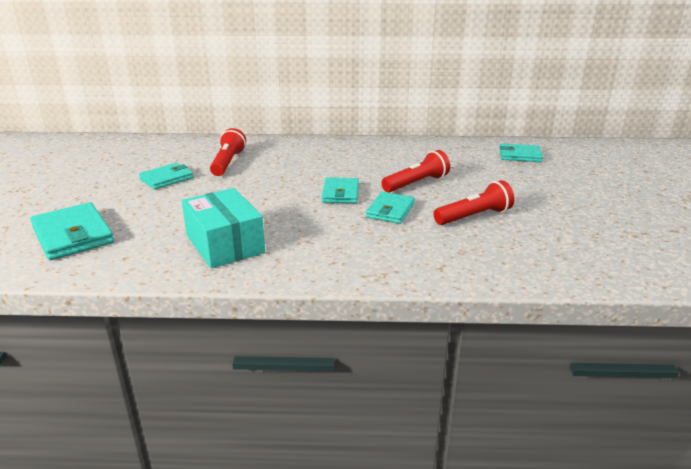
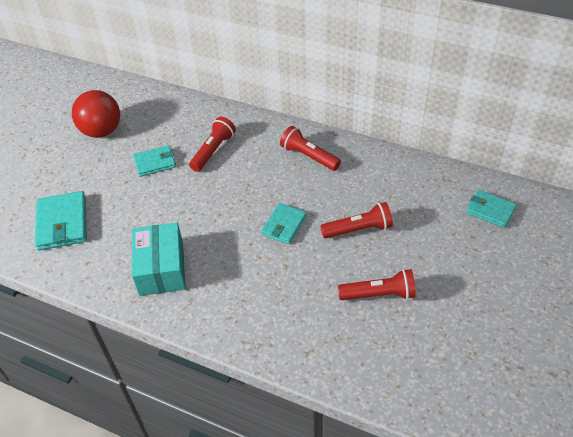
camera: 25 degrees right, 20 degrees up
(88, 169) = (101, 131): none -> red ball
(329, 152) = (309, 156): none -> red flashlight
(390, 210) = (311, 263): turquoise wallet -> none

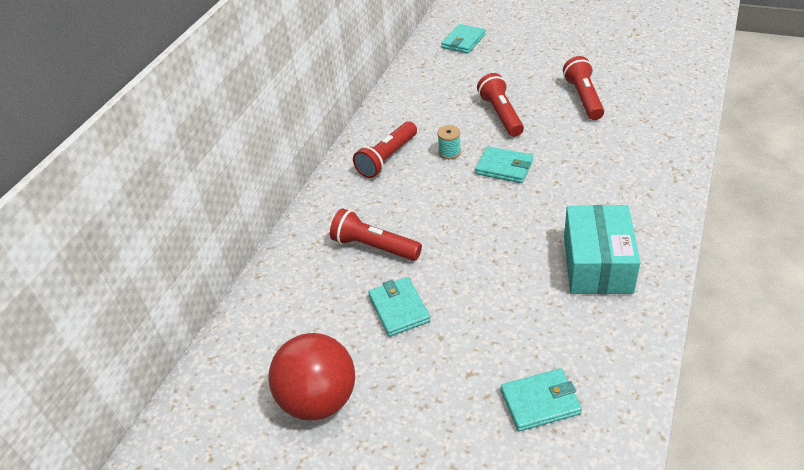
camera: 90 degrees left, 5 degrees down
(62, 223) = (540, 402): turquoise wallet -> turquoise wallet, size x0.65
(161, 268) = (597, 264): turquoise box -> turquoise box turned 75 degrees counterclockwise
(310, 193) = (449, 152): none -> turquoise spool

